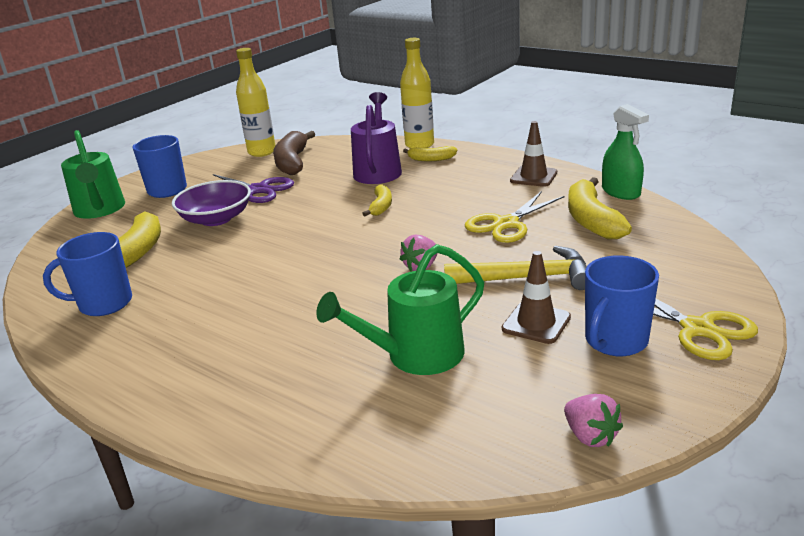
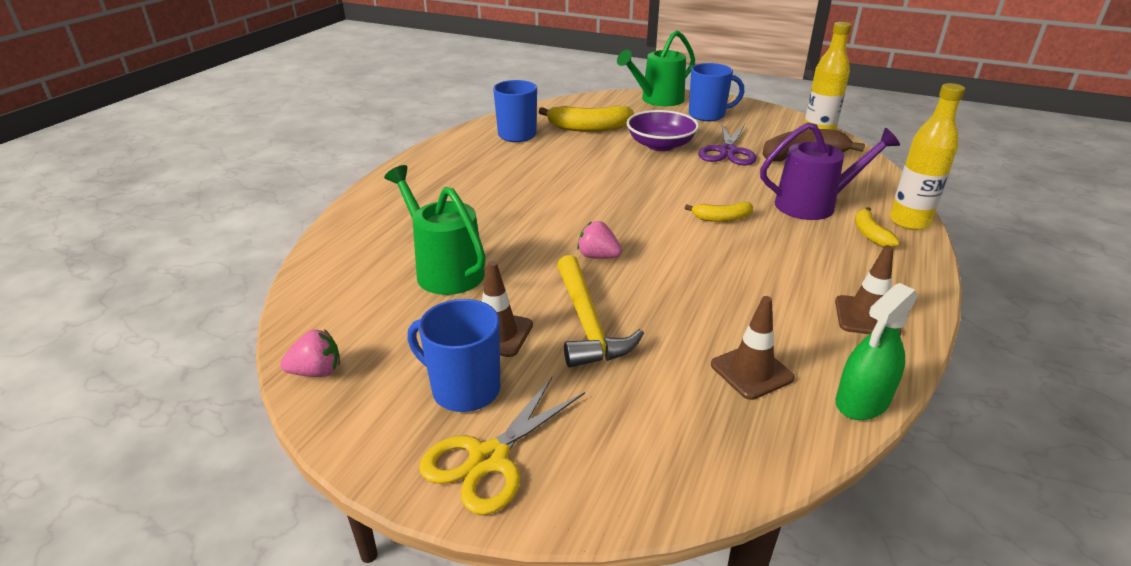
camera: 75 degrees right, 5 degrees up
(506, 224) = (713, 302): yellow scissors -> none
(590, 436) = (317, 372): pink strawberry -> pink strawberry turned 150 degrees counterclockwise
(591, 220) = (751, 371): yellow banana -> brown traffic cone

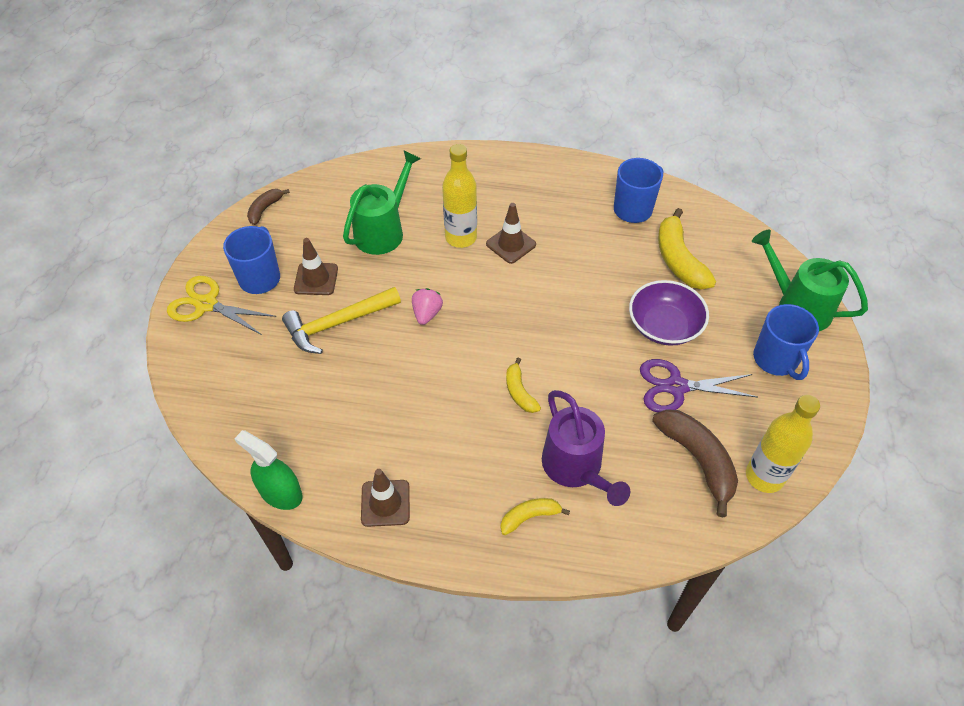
camera: 75 degrees right, 20 degrees up
(317, 372) = (265, 209): pink strawberry -> brown banana
(751, 371) = (302, 425): brown traffic cone -> brown traffic cone (511, 244)
(909, 222) = (570, 556): yellow bottle -> yellow bottle (461, 237)

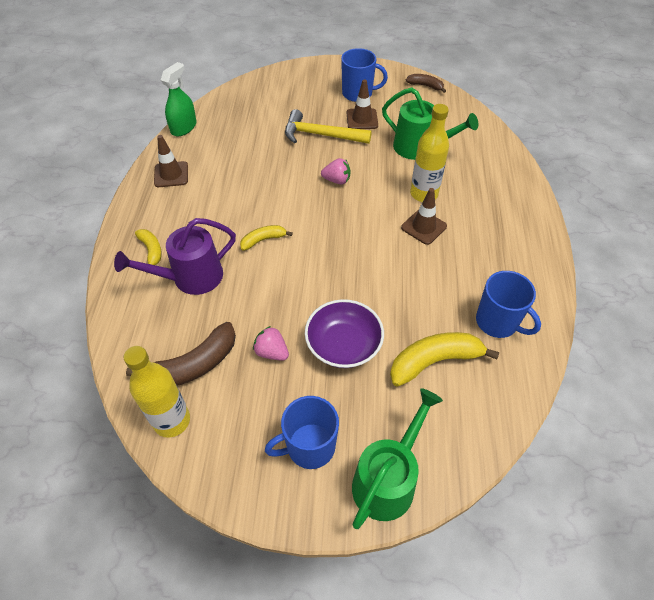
camera: 85 degrees right, 0 degrees up
(206, 304) = (330, 74): yellow scissors -> none
(338, 324) = (321, 135): yellow hammer -> yellow hammer turned 45 degrees counterclockwise
(676, 387) = (271, 352): purple scissors -> pink strawberry

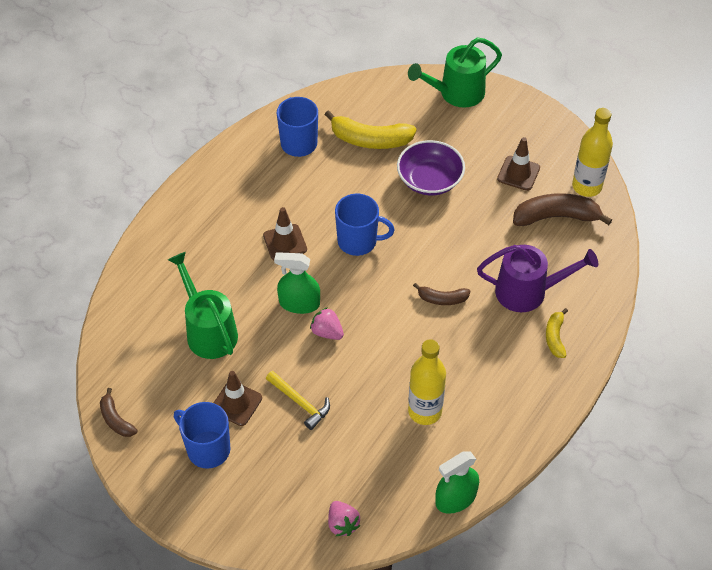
camera: 150 degrees left, 0 degrees up
(171, 174) = (500, 427): brown traffic cone -> brown traffic cone (518, 173)
(263, 240) = (442, 299): yellow banana -> brown banana
(271, 352) = (489, 199): pink strawberry -> pink strawberry (342, 524)
(309, 447) = (496, 130): blue mug -> blue mug (358, 241)
(321, 135) = (300, 402): yellow hammer -> yellow hammer, size x0.66
(373, 190) = (299, 303): none -> green spray bottle
(424, 194) = (254, 275): yellow bottle -> yellow bottle (425, 411)

